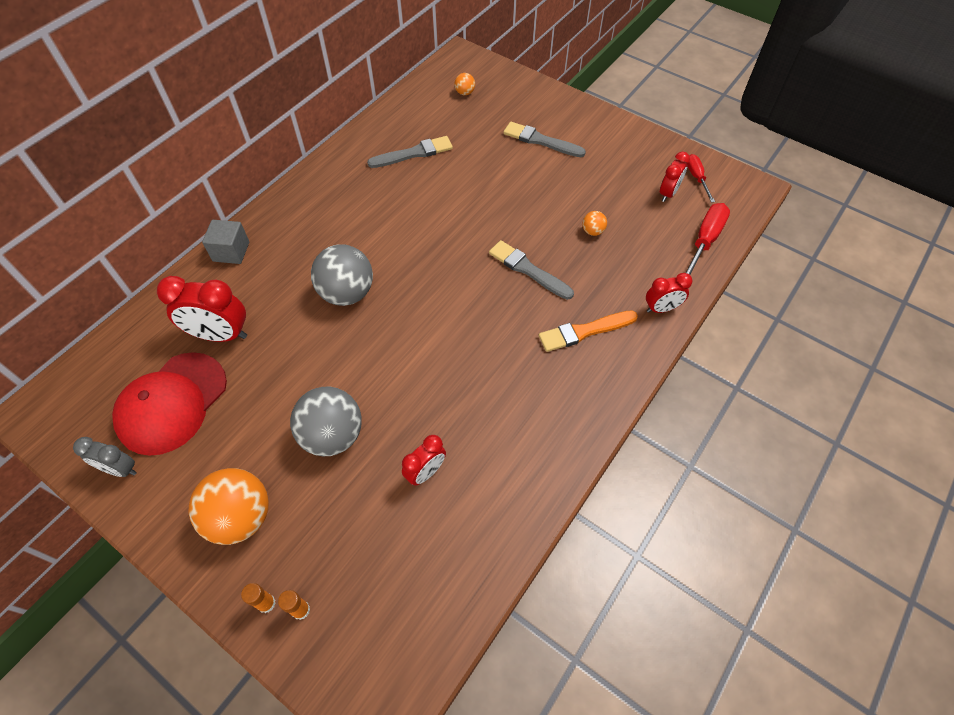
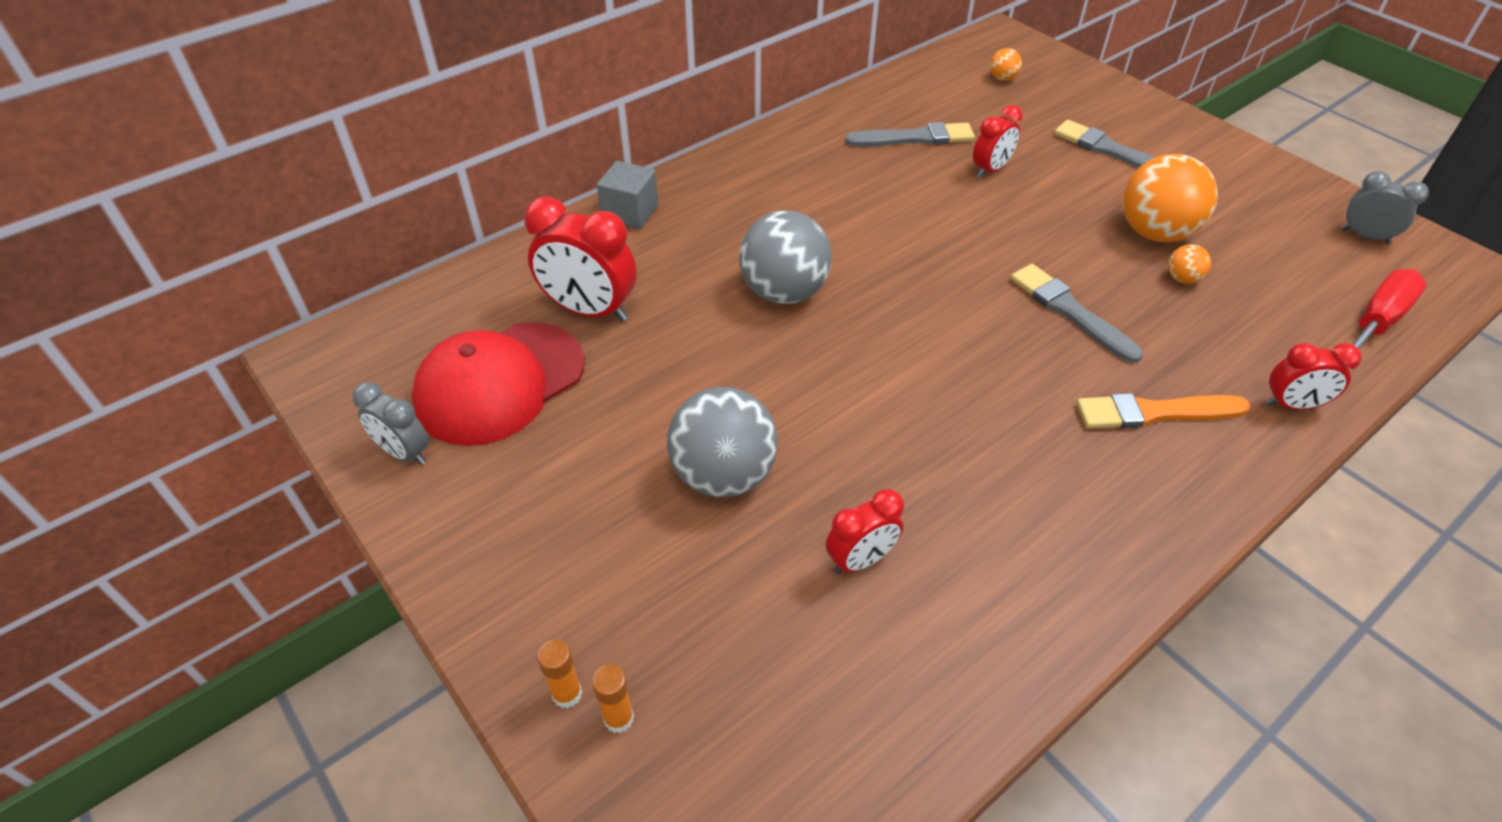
camera: 15 degrees right, 10 degrees down
(240, 517) = (559, 557): orange ball -> orange ball (1155, 232)
(668, 193) = (1314, 249): red clock -> red clock (990, 170)
(696, 178) = (1365, 236): red screwdriver -> grey clock

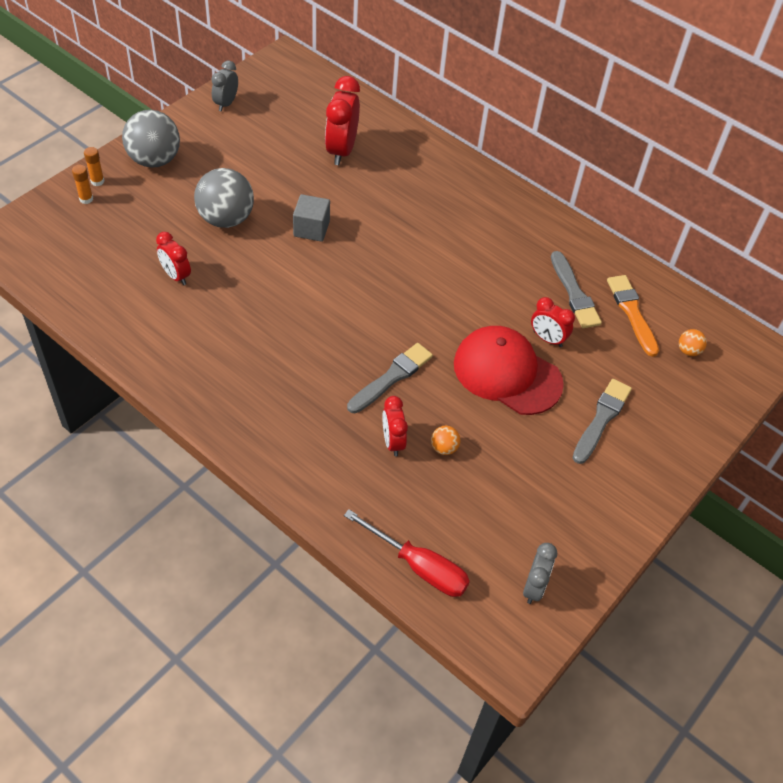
camera: 75 degrees right, 5 degrees up
(500, 383) = (278, 126): red cap -> red cap (507, 373)
(630, 213) = (436, 154): grey cube -> grey cube (311, 229)
(784, 292) = (377, 232): grey ball -> grey ball (154, 160)
(1155, 232) = (496, 437): orange ball -> none
(1155, 412) = (302, 415): orange brush -> orange brush (632, 313)
(1292, 405) = (322, 494): red clock -> red clock (392, 442)

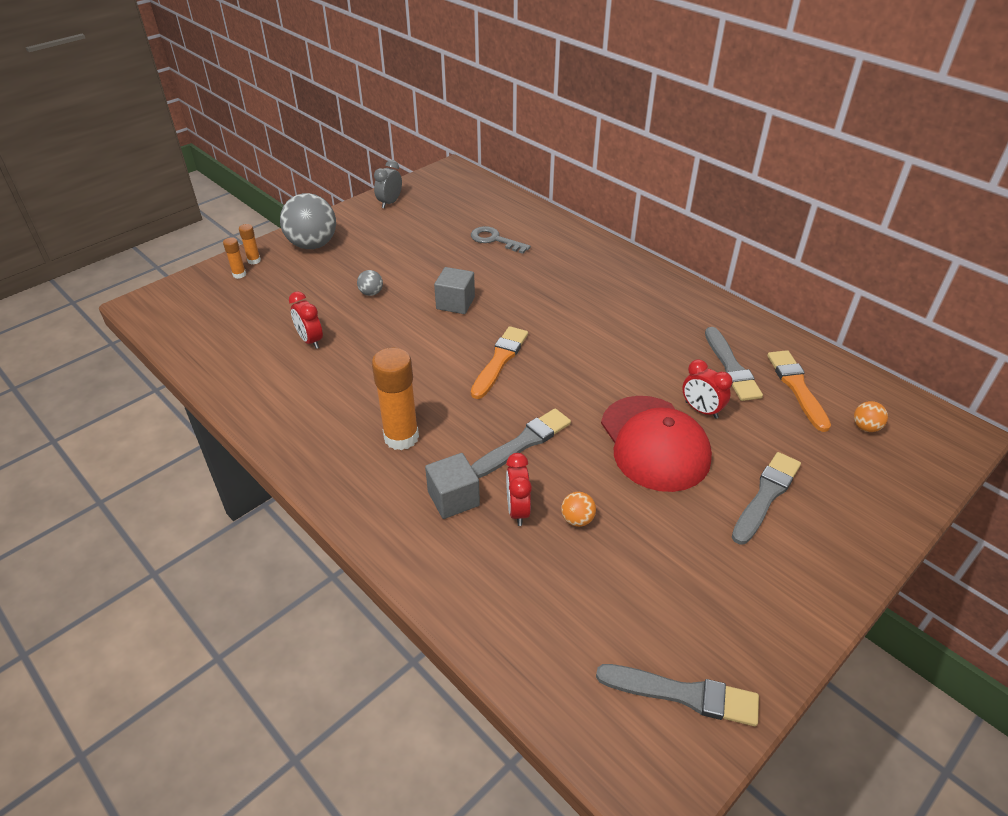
camera: 10 degrees right, 10 degrees down
(226, 219) = (371, 293): grey ball -> grey ball, size x0.44
(281, 376) = (401, 437): none -> orange glue stick
(336, 433) = (453, 498): none -> grey cube
(341, 150) = (494, 240): red clock -> grey key
(361, 292) = (500, 360): none -> orange brush
(419, 566) = (535, 658): red screwdriver -> none
(507, 373) = (654, 443): red cap -> red cap turned 150 degrees counterclockwise
(534, 587) = (683, 694): grey clock -> grey brush

